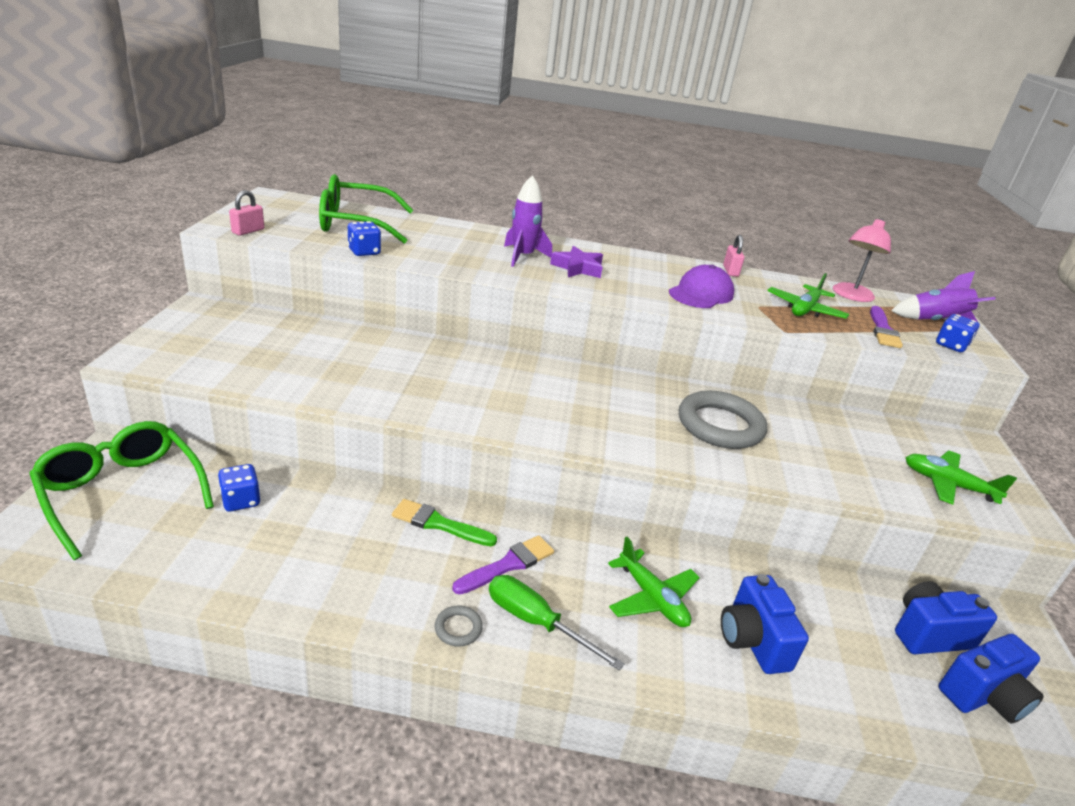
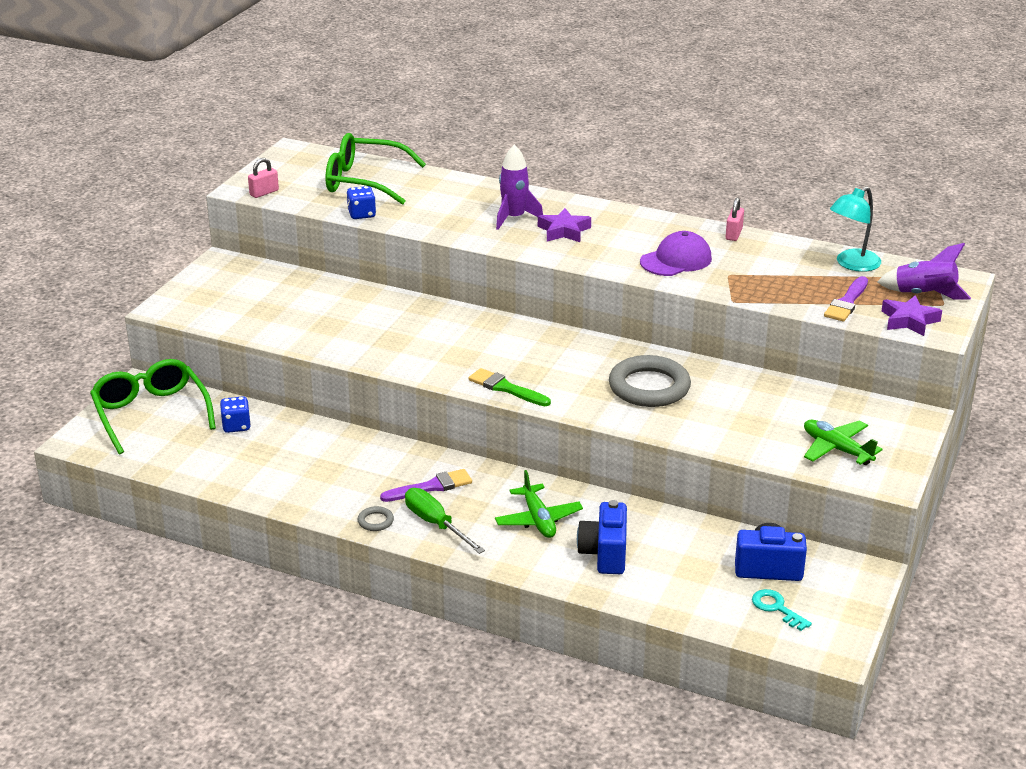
camera: 20 degrees right, 0 degrees up
(439, 524) = (386, 455): green brush -> green brush (506, 388)
(805, 309) = (778, 279): green plane -> none
(851, 296) = (852, 264): pink lamp -> turquoise lamp
(951, 346) = (909, 320): blue dice -> purple star
(983, 696) = (777, 608): blue camera -> turquoise key

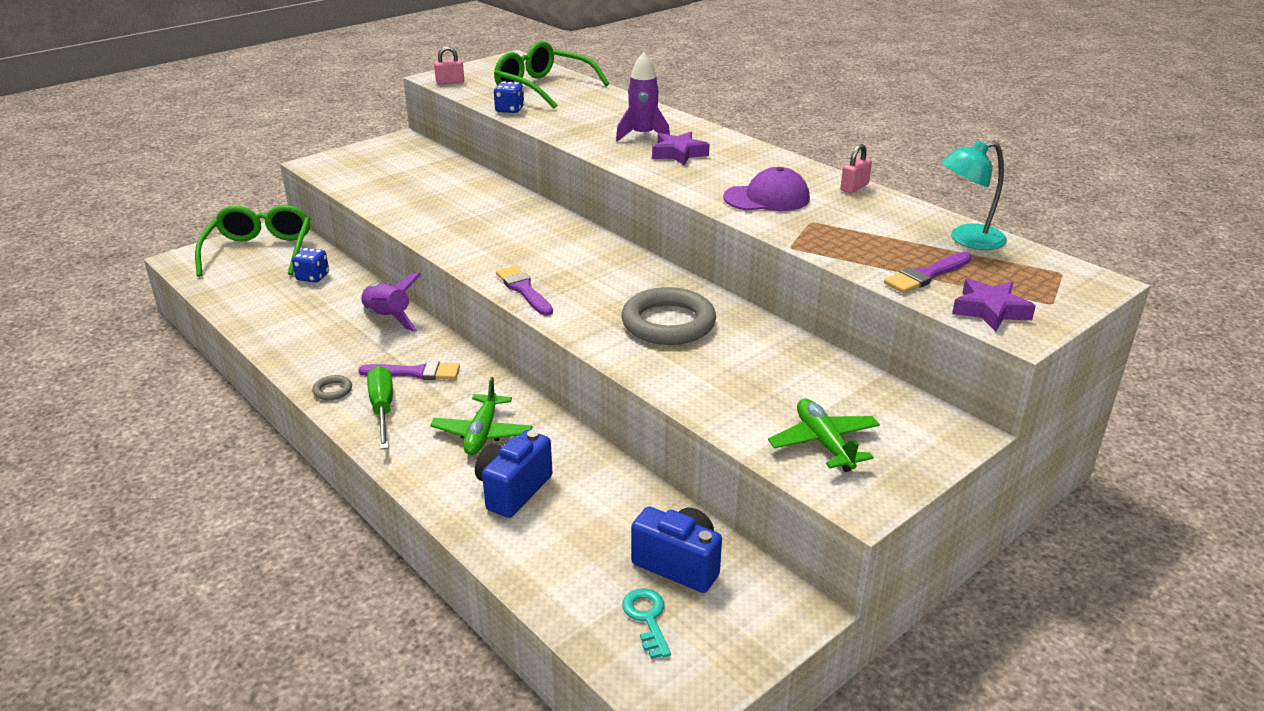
camera: 25 degrees right, 0 degrees up
(506, 388) = (524, 290): green brush -> purple brush
(924, 295) = (1033, 288): purple rocket -> purple rocket (388, 318)

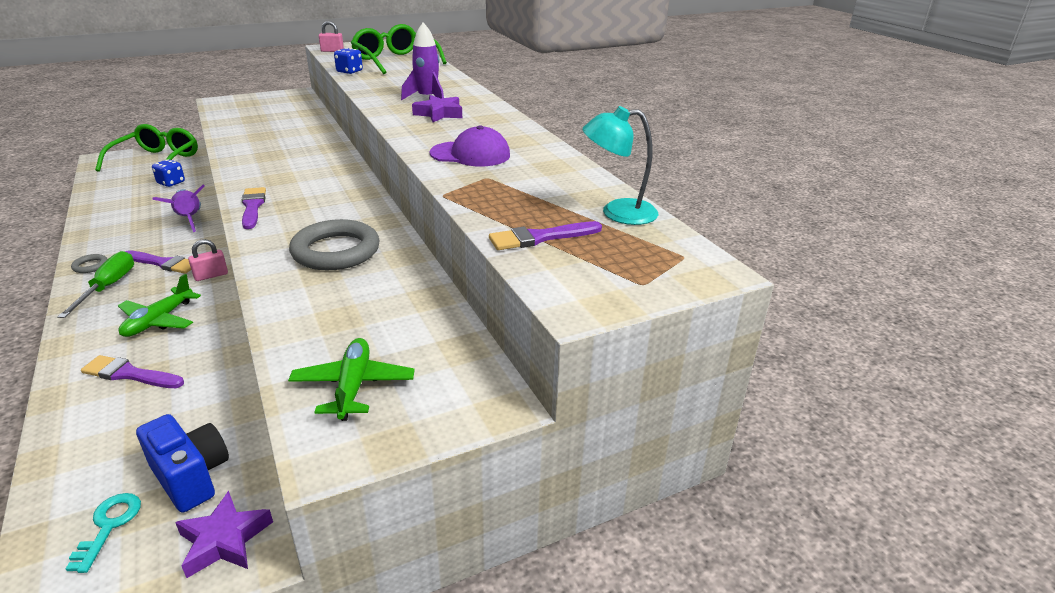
camera: 15 degrees right, 0 degrees up
(513, 490) = (129, 374): blue camera -> purple brush
(854, 187) = (559, 156): pink padlock -> pink padlock (211, 275)
(990, 310) = (568, 280): purple star -> purple star (224, 540)

